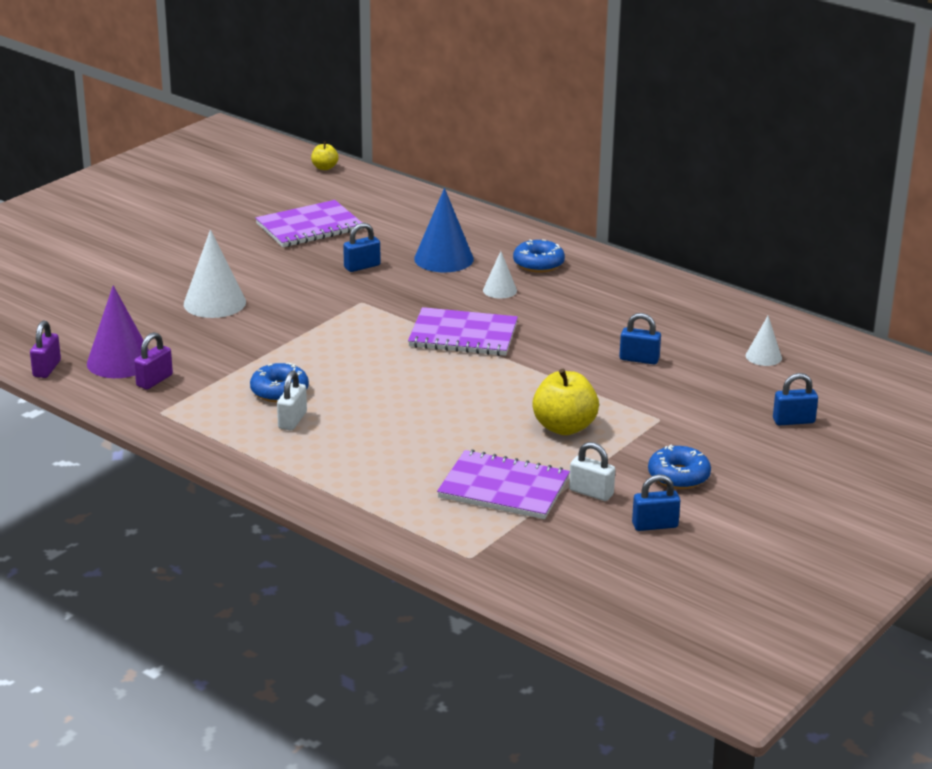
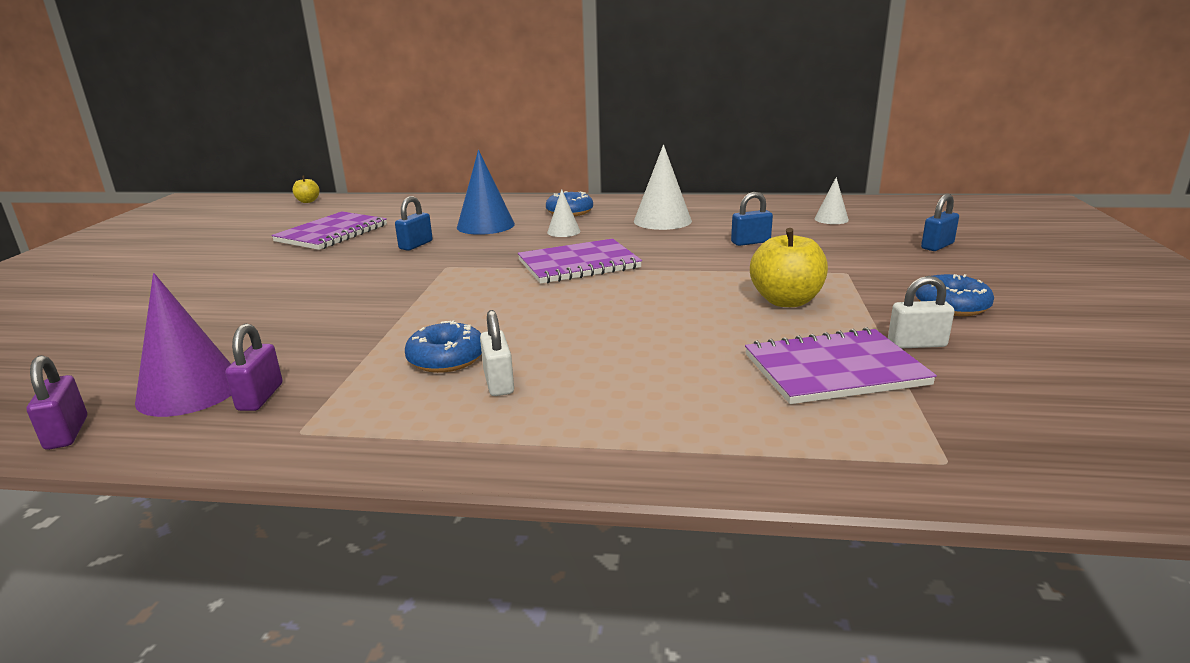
camera: 30 degrees left, 5 degrees down
(214, 303) = (280, 304): white cone -> white cone (662, 221)
(655, 525) = (1028, 351): blue padlock -> none

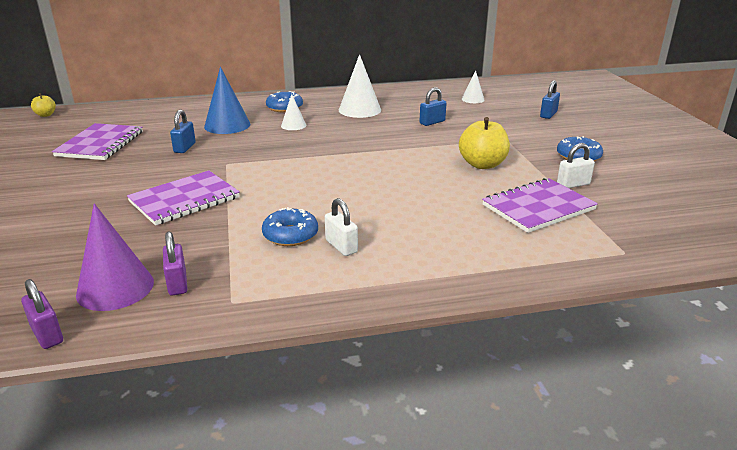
camera: 20 degrees left, 5 degrees up
(579, 264) = (326, 151): purple notebook -> purple notebook (184, 200)

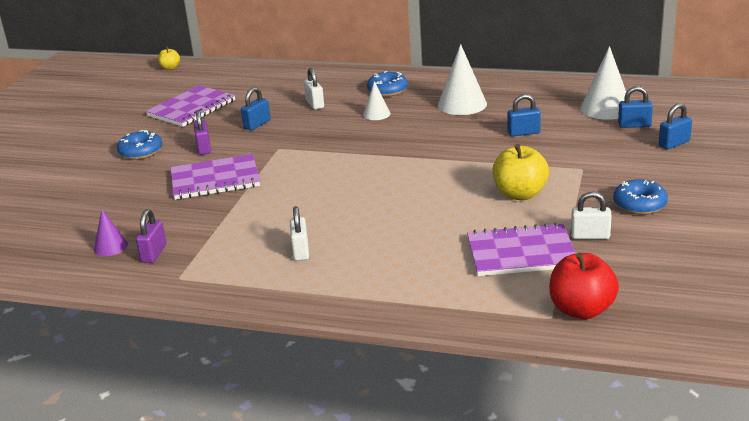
camera: 30 degrees right, 0 degrees up
(47, 335) = (47, 271): purple padlock -> purple padlock (204, 148)
(115, 288) = (110, 247): purple cone -> purple cone, size x0.56
(227, 125) = (315, 104): blue cone -> white padlock
(290, 235) = (270, 231): blue donut -> blue donut (141, 152)
(473, 99) = (606, 108): white cone -> white cone, size x1.80
(506, 107) = (634, 125): none -> blue padlock
(640, 241) = (581, 310): none -> red apple

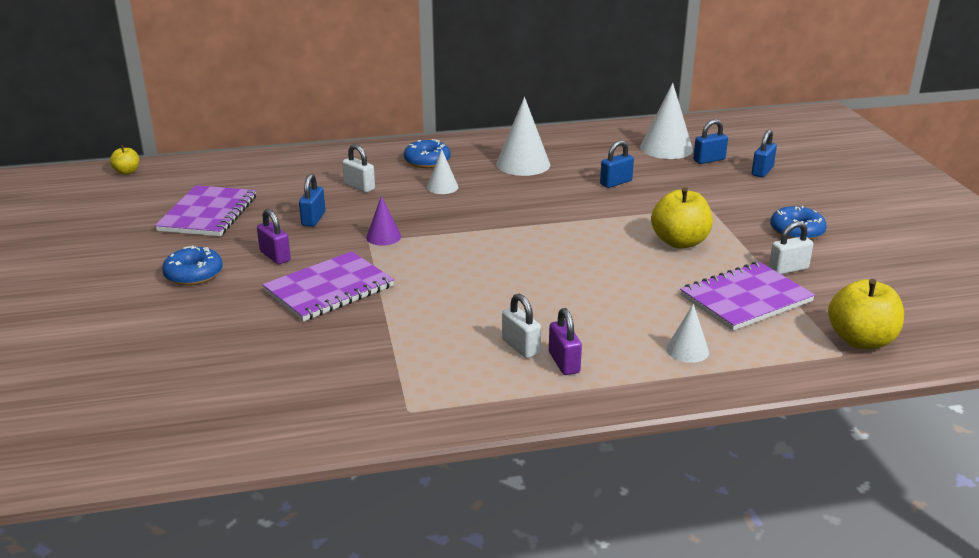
camera: 30 degrees left, 0 degrees up
(110, 247) = (277, 395): purple cone -> purple cone (383, 237)
(154, 253) = (344, 390): purple padlock -> purple padlock (564, 362)
(423, 283) = (687, 350): none -> white cone
(581, 310) = (861, 340): red apple -> yellow apple

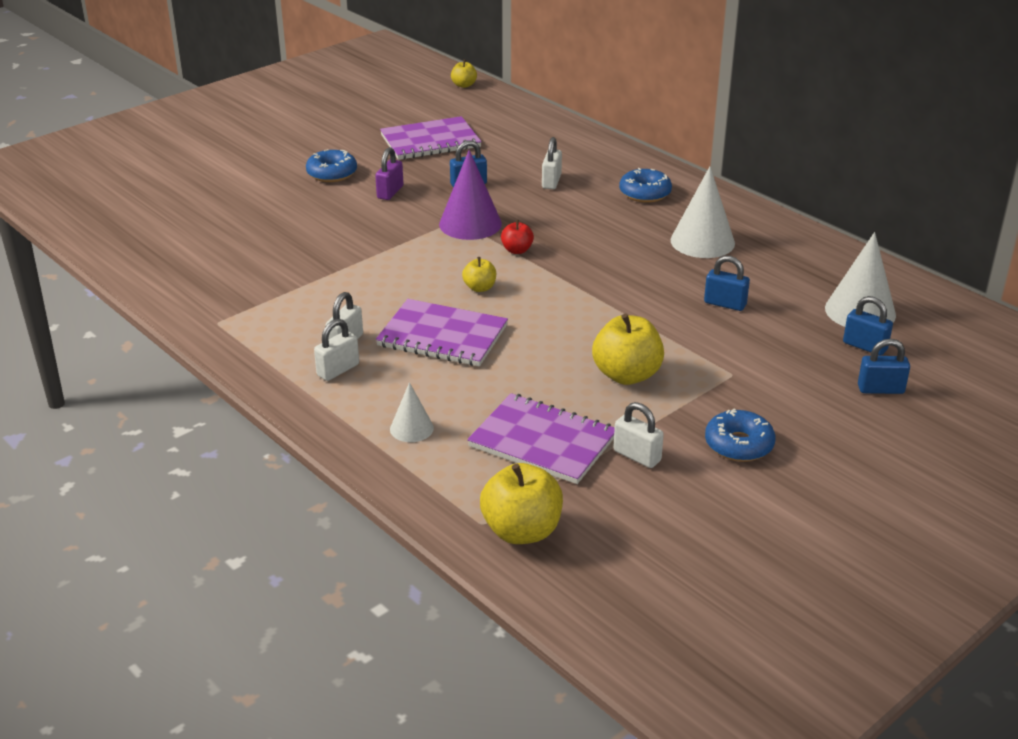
camera: 60 degrees right, 5 degrees up
(329, 289) = (360, 232): purple notebook -> purple notebook (442, 336)
(383, 237) = (470, 224): purple cone -> purple cone, size x1.80
(442, 187) = (598, 218): white cone -> none
(452, 230) = (517, 250): none -> red apple
(495, 262) = (480, 288): none -> yellow apple
(564, 362) = (338, 370): purple padlock -> white padlock

